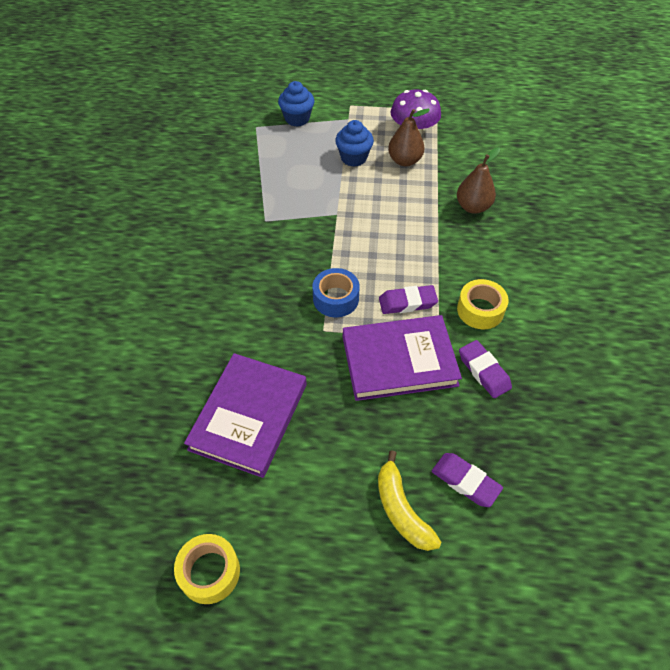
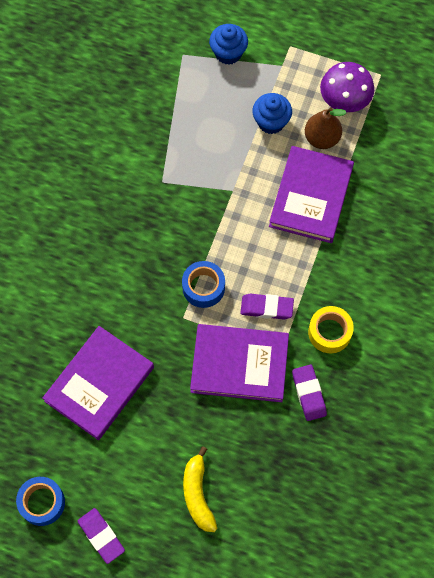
camera: 15 degrees right, 15 degrees up
(209, 572) = (42, 502): yellow tape -> blue tape
(413, 204) = (311, 197): none -> purple book
(465, 481) = (256, 485): purple eraser -> purple eraser (101, 536)
(473, 207) = (368, 214): brown pear -> none

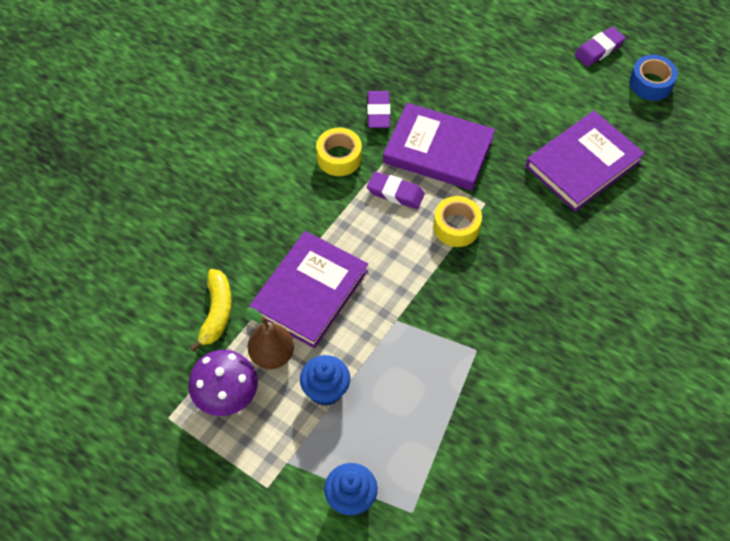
camera: 165 degrees left, 10 degrees down
(101, 536) = (599, 49): purple eraser -> purple eraser turned 75 degrees clockwise
(198, 494) = (505, 60): yellow banana -> yellow banana (216, 312)
(203, 287) = (456, 227): blue tape -> yellow tape

